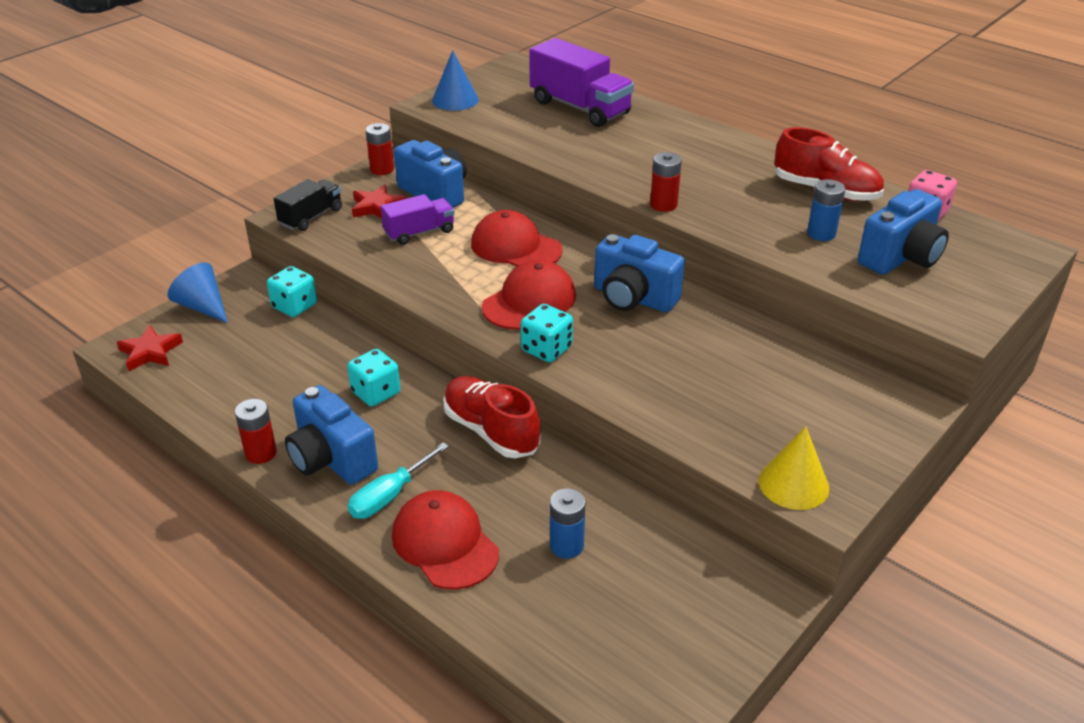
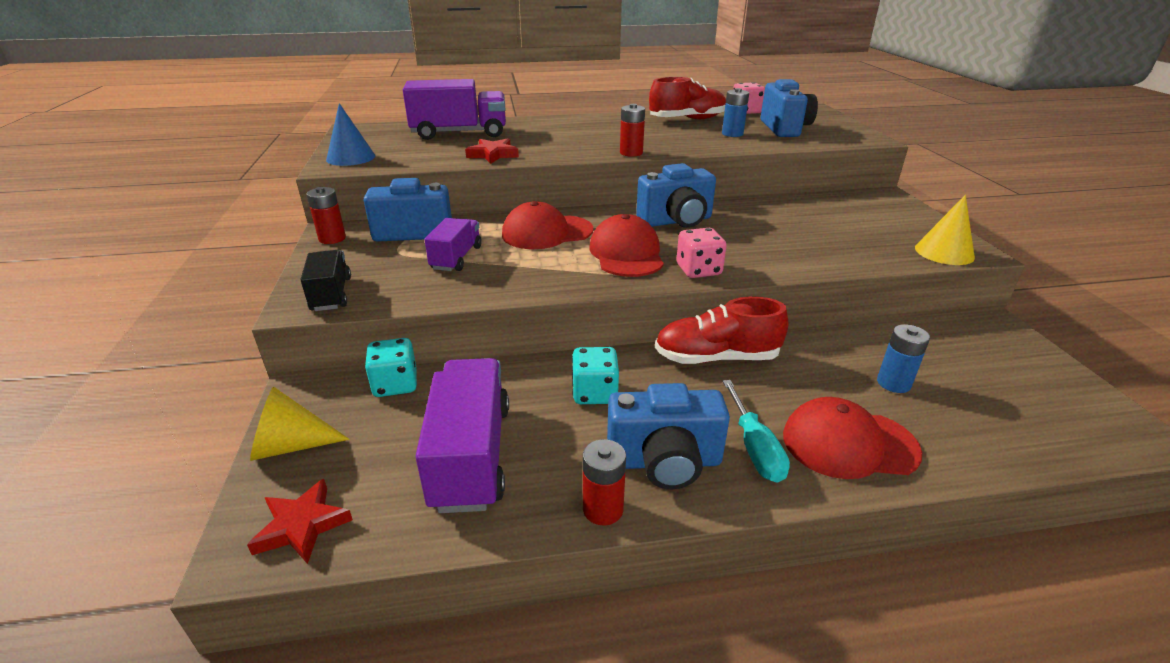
camera: 50 degrees left, 5 degrees down
(202, 307) = (290, 445): blue cone -> yellow cone
(258, 376) = (471, 455): none -> purple truck
(377, 207) = (382, 260): red star -> red star (493, 155)
(546, 349) = (698, 270): turquoise dice -> pink dice

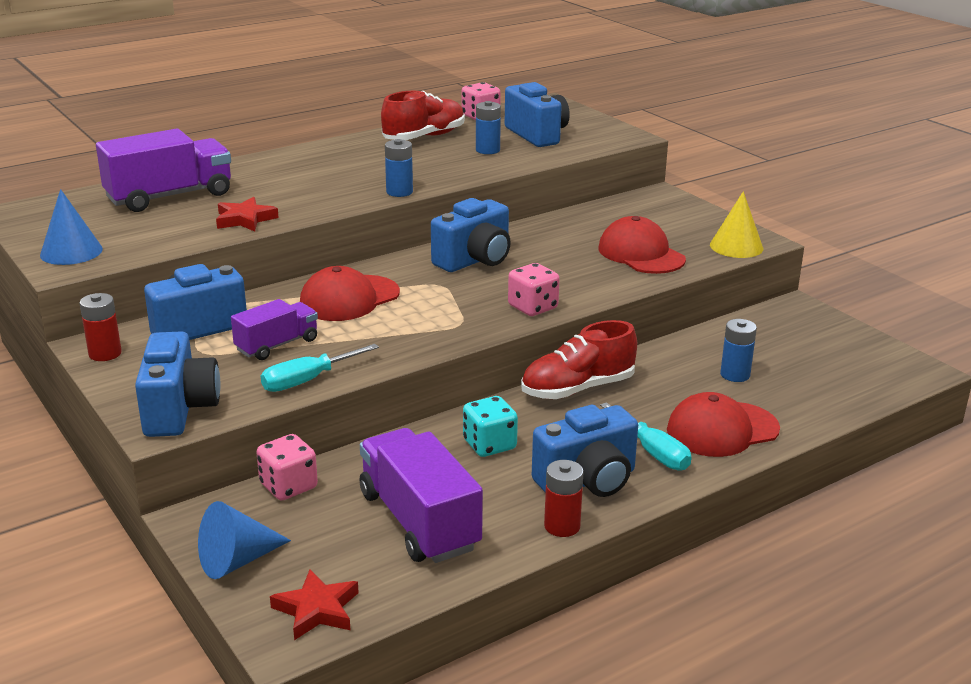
camera: 25 degrees left, 5 degrees down
(290, 445) = (237, 560): yellow cone -> blue cone
(331, 294) = (179, 409): black truck -> blue camera
(395, 384) = (288, 486): turquoise dice -> pink dice
(450, 293) = (308, 380): none -> turquoise screwdriver
(456, 258) = (277, 345): purple truck -> purple truck turned 60 degrees clockwise
(626, 253) = (451, 305): red cap -> red cap (641, 254)
(631, 153) = (399, 192): red battery -> blue battery

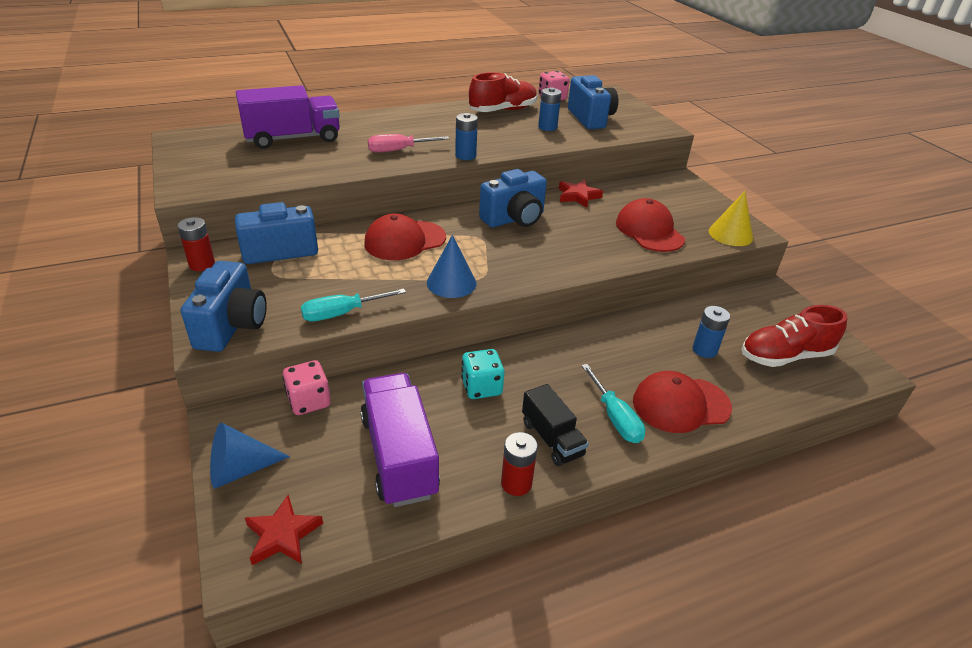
camera: 10 degrees right, 10 degrees up
(71, 252) = (197, 177): blue cone -> blue cone (451, 283)
(245, 219) = (338, 165): red star -> red star (578, 196)
(277, 345) = (332, 276): purple truck -> none
(313, 195) = (399, 150): none -> pink screwdriver
(533, 307) = (546, 269): pink dice -> none
(577, 389) = (569, 343): red shoe -> red shoe (785, 356)
(588, 481) = (552, 438): blue camera -> black truck

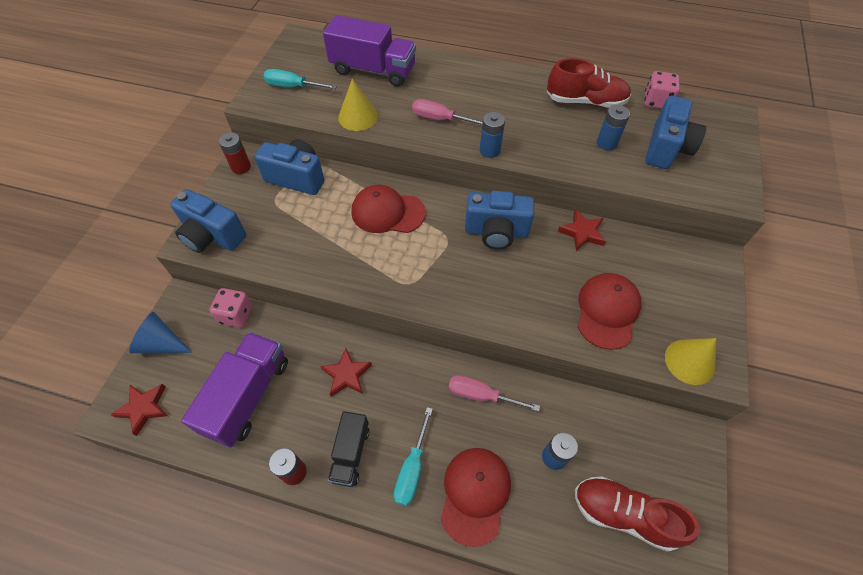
camera: 40 degrees right, 20 degrees up
(232, 326) = (212, 236): blue camera -> blue camera turned 75 degrees clockwise
(317, 170) = (358, 117): none -> yellow cone
(342, 313) = (283, 264): turquoise screwdriver -> turquoise screwdriver (293, 87)
(451, 283) = (380, 276): blue cone -> none
(481, 387) = (347, 375): turquoise dice -> red star
(610, 341) = (481, 395): none -> pink screwdriver
(680, 404) = (475, 494): red cap -> red cap turned 75 degrees clockwise

